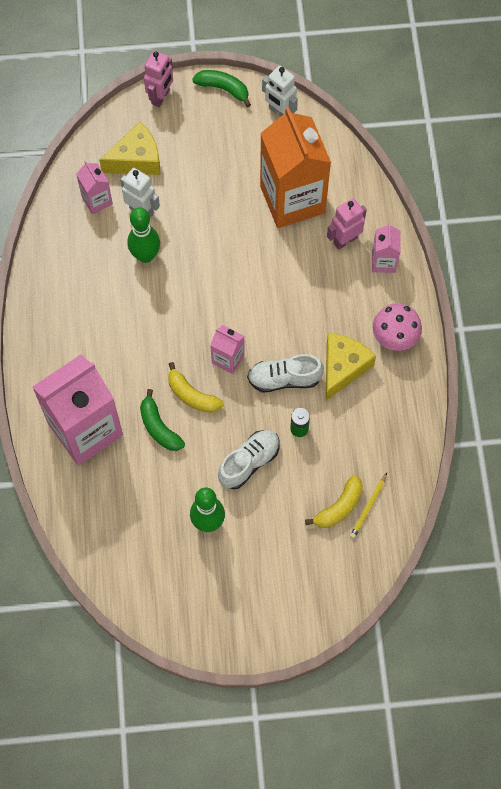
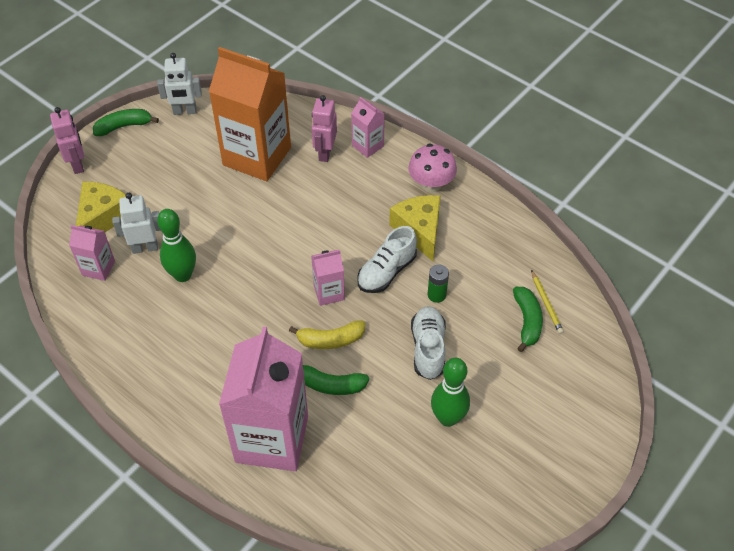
camera: 45 degrees left, 15 degrees down
(339, 507) = (527, 321): yellow banana -> green banana

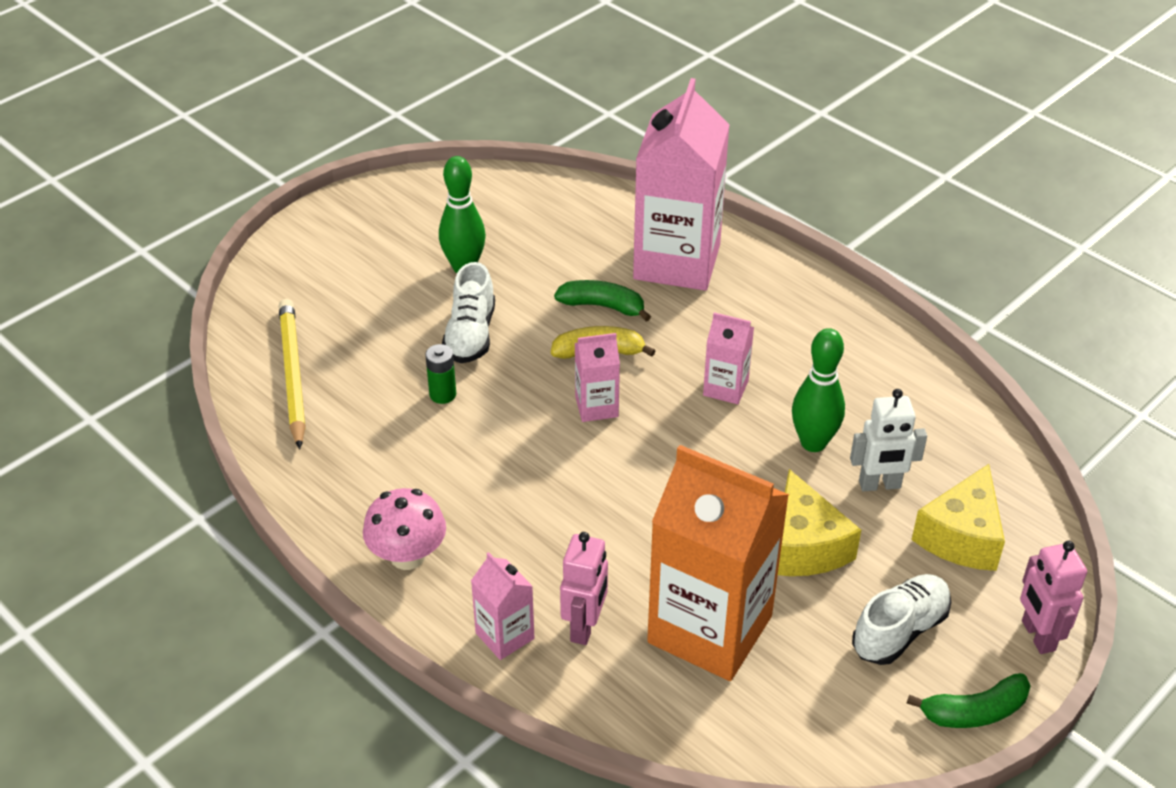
camera: 175 degrees left, 10 degrees down
(98, 268) = (944, 460): pink carton -> pink carton (725, 388)
(185, 111) = (859, 738): white robot -> none
(386, 271) = (508, 428): white shoe -> white shoe (899, 631)
(419, 231) = (446, 482): yellow cheese -> yellow cheese (805, 546)
(527, 321) = (328, 356): green banana -> none
(546, 303) = (292, 374): yellow pencil -> yellow pencil, size x1.92

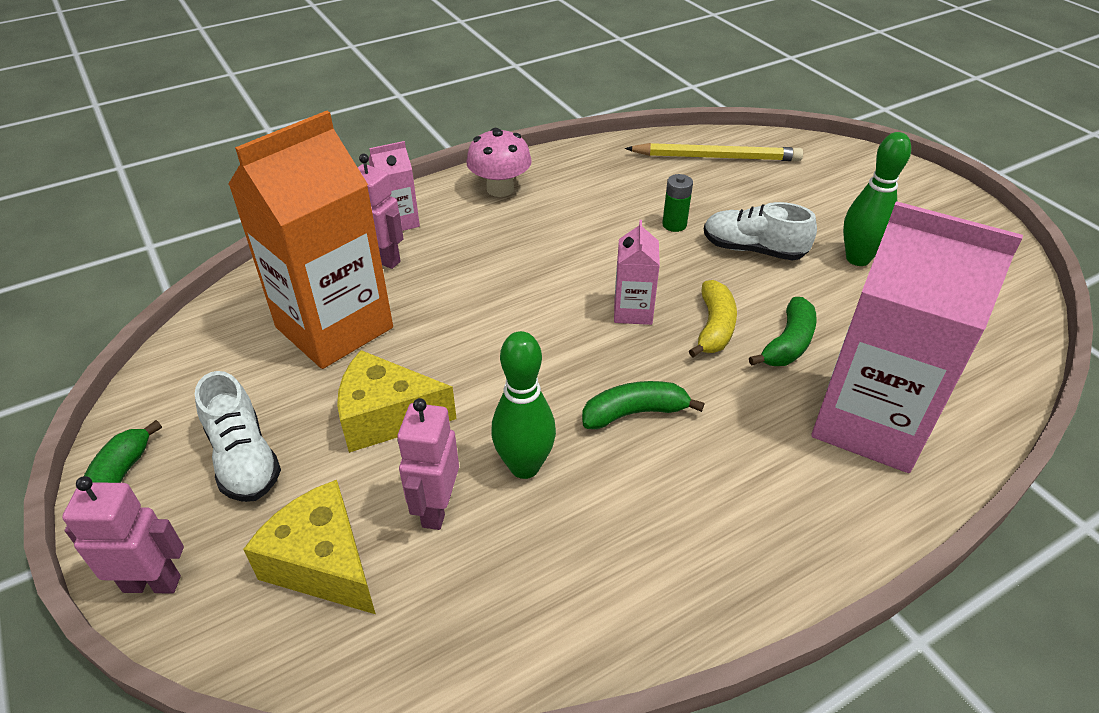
camera: 105 degrees right, 0 degrees up
(725, 388) = (634, 413): pink carton -> green banana
(879, 485) = (436, 508): white robot -> pink robot

